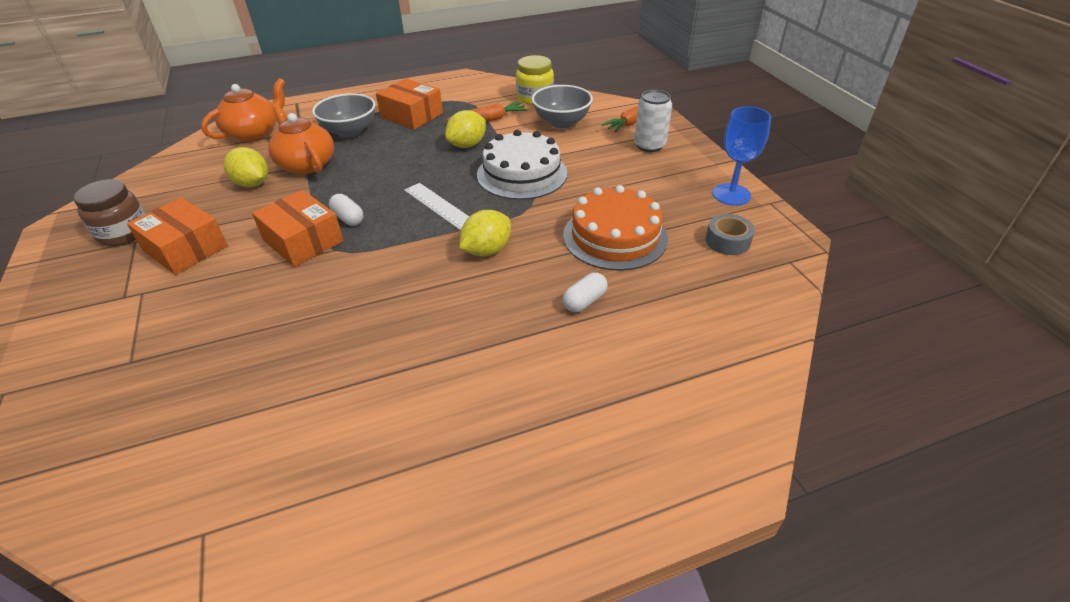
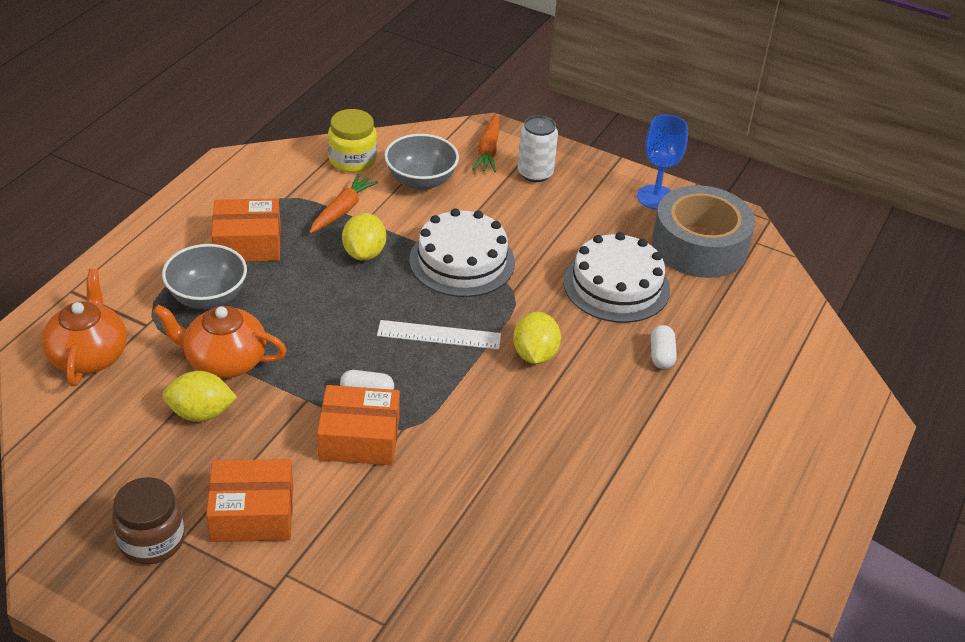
camera: 45 degrees left, 0 degrees up
(615, 236) = (616, 285): orange cake -> white cake
(727, 241) = (699, 246): grey tape -> grey tape, size x2.24

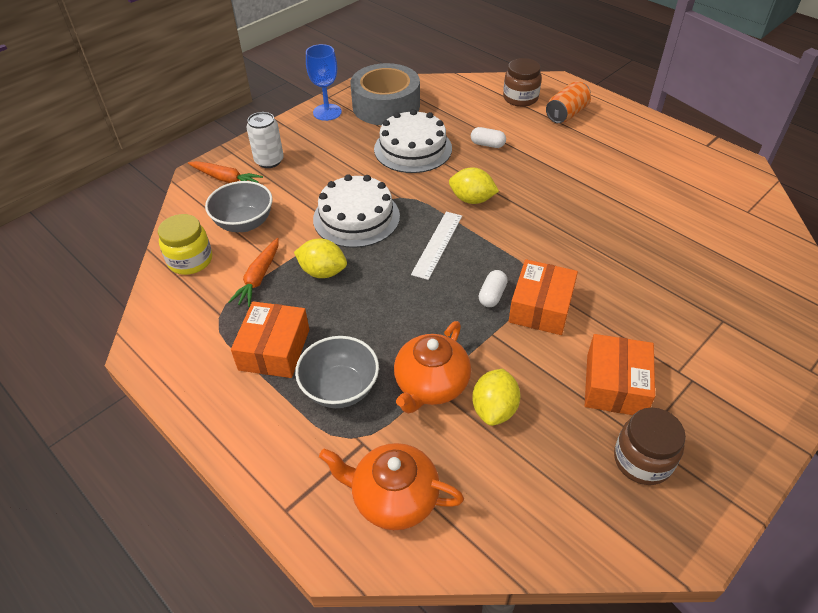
camera: 70 degrees left, 5 degrees up
(342, 210) = (259, 277): orange carrot -> orange carrot turned 120 degrees counterclockwise
(784, 434) = (566, 114): none -> orange can
(798, 378) = (520, 98): none -> brown jar

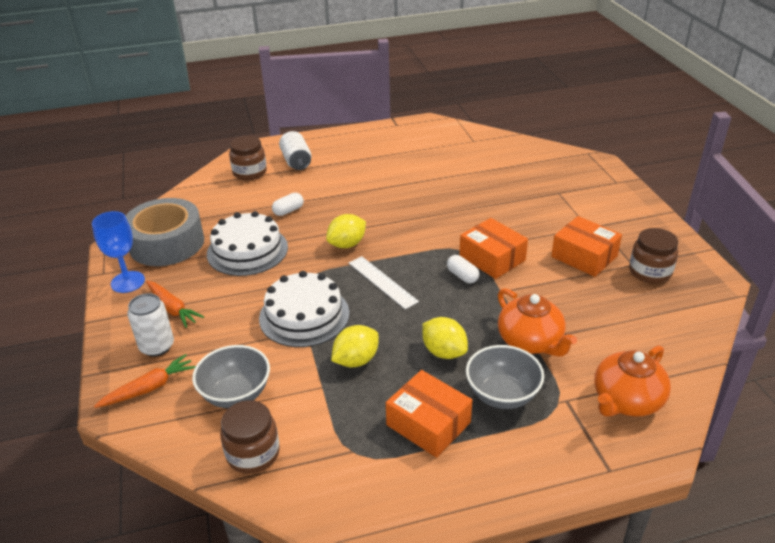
camera: 60 degrees left, 10 degrees down
(190, 260) = (253, 453): yellow jar -> brown jar
(259, 277) = (325, 406): orange carrot -> orange carrot (172, 308)
(494, 409) = (573, 318): yellow lemon -> yellow lemon (444, 352)
(566, 114) = (296, 161): orange can -> white can

